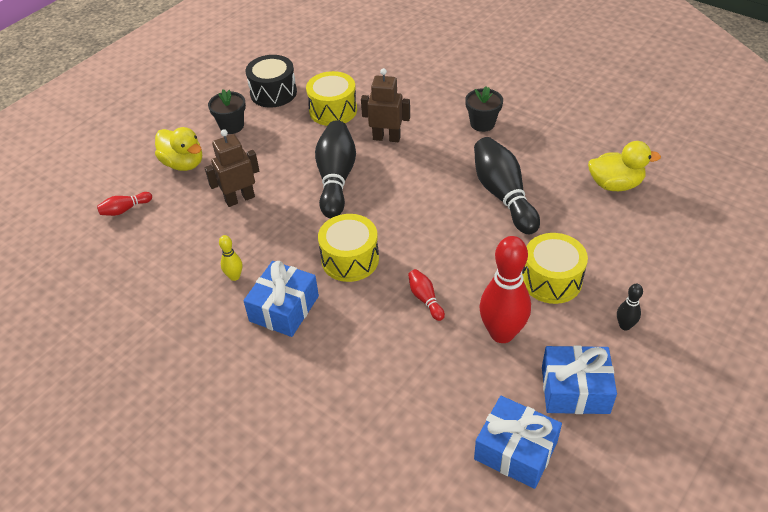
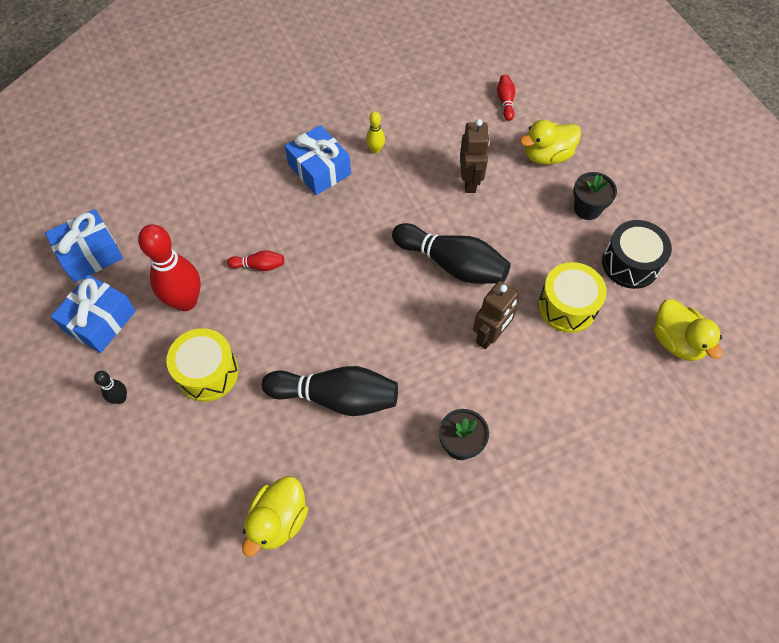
camera: 115 degrees right, 15 degrees up
(327, 59) = (676, 341): none -> yellow duck
(350, 259) = (340, 232): yellow drum -> none

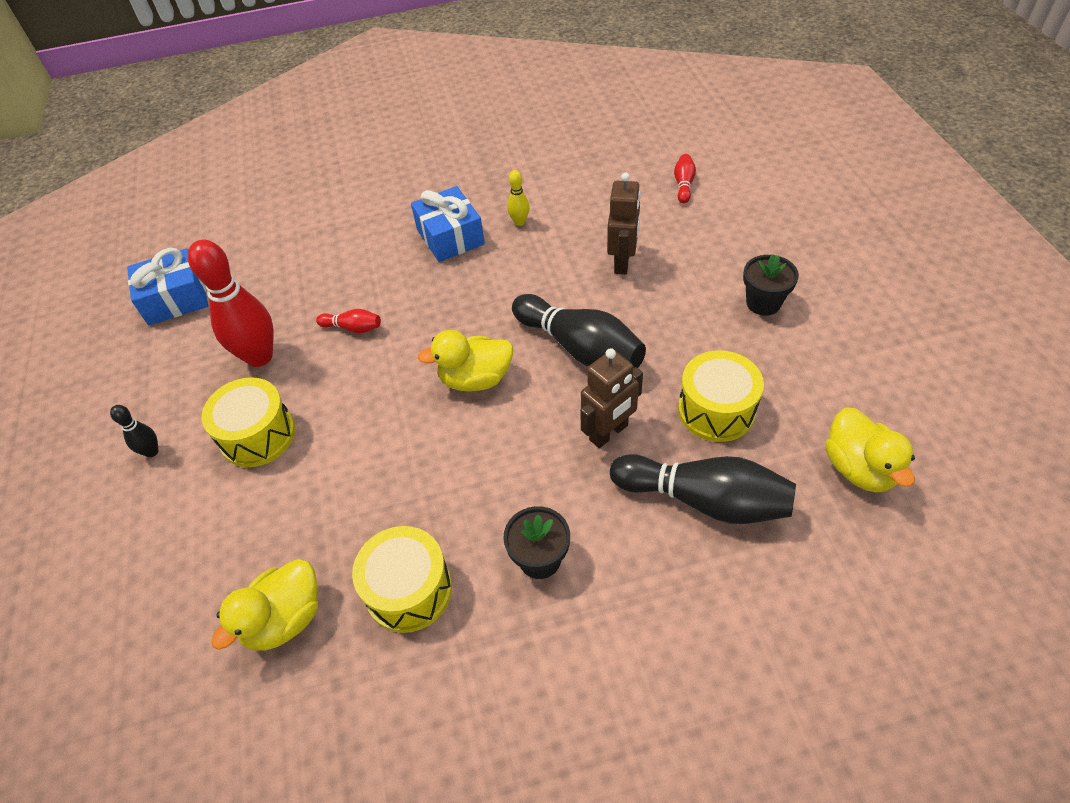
camera: 15 degrees right, 10 degrees down
(100, 321) = (160, 367): blue gift -> none
(336, 397) = (399, 481): black bowling pin -> black bowling pin (704, 500)
(368, 483) = (409, 590): none -> yellow drum
(547, 155) = (723, 242): yellow duck -> yellow duck (475, 379)
(630, 263) = (809, 369): black drum -> none

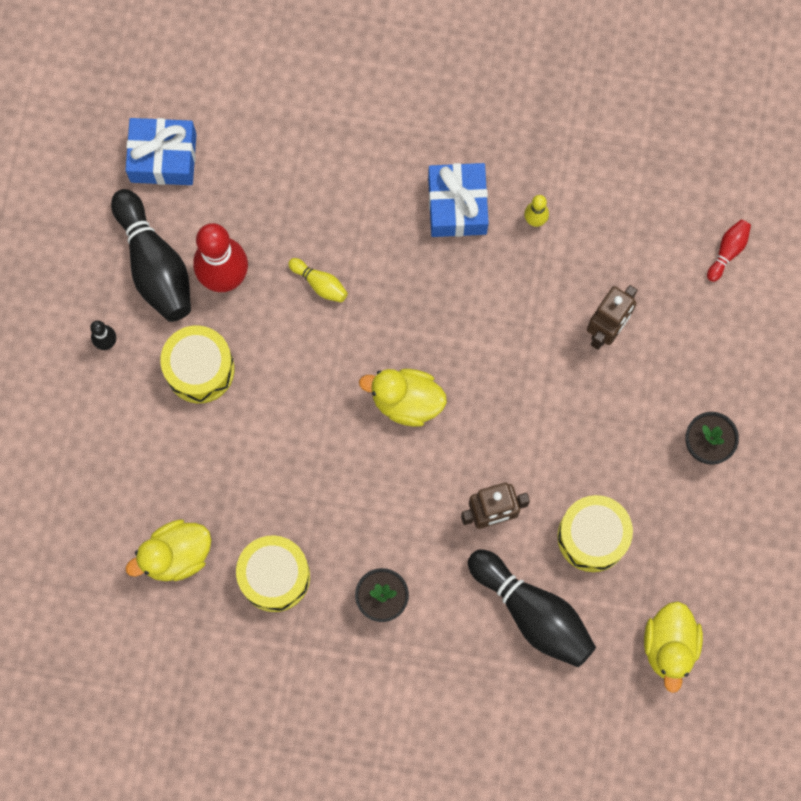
camera: 20 degrees right, 25 degrees up
(353, 328) = (320, 284): red bowling pin -> yellow bowling pin
(580, 348) = (513, 413): black bowling pin -> black bowling pin (154, 265)

